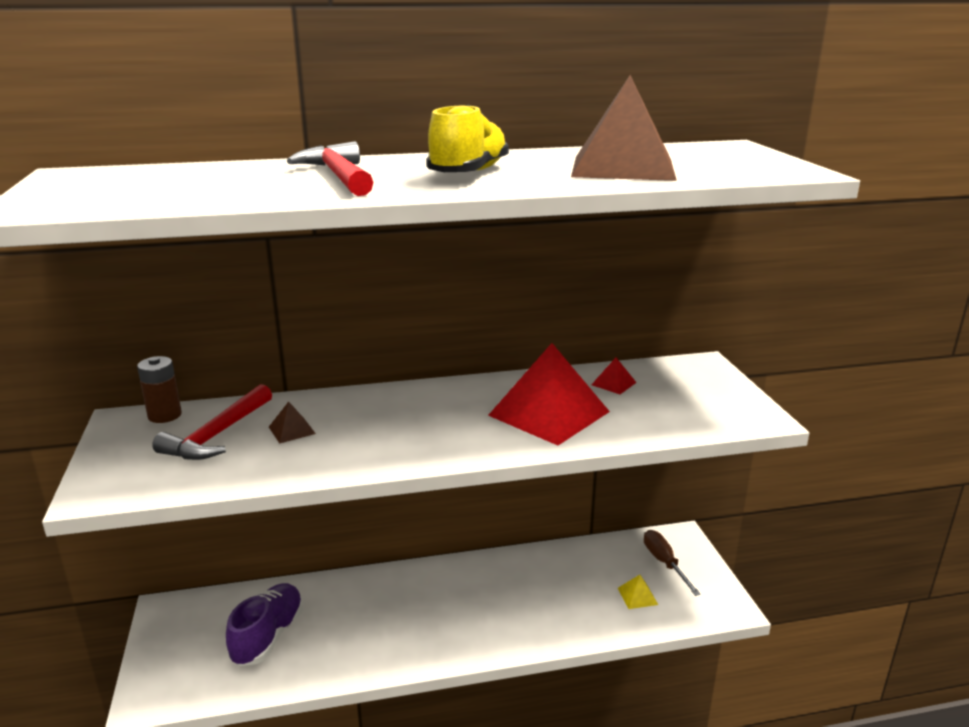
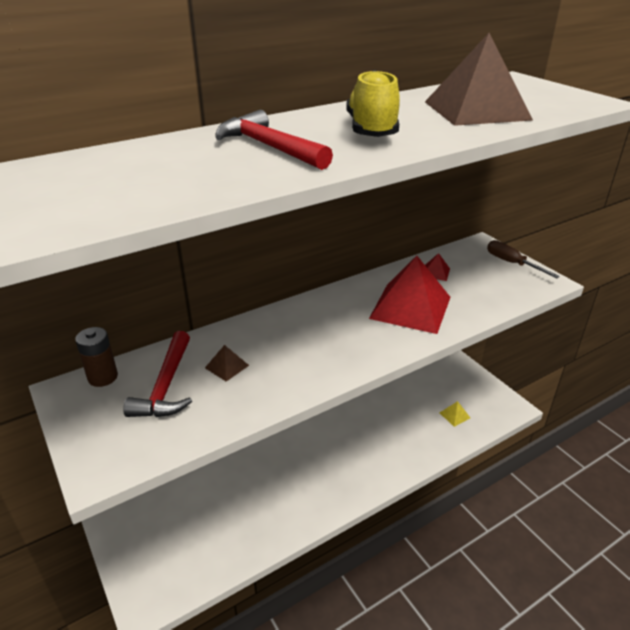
camera: 20 degrees left, 10 degrees up
(268, 636) = (213, 523): purple shoe -> none
(664, 563) = (458, 386): brown screwdriver -> brown screwdriver (512, 263)

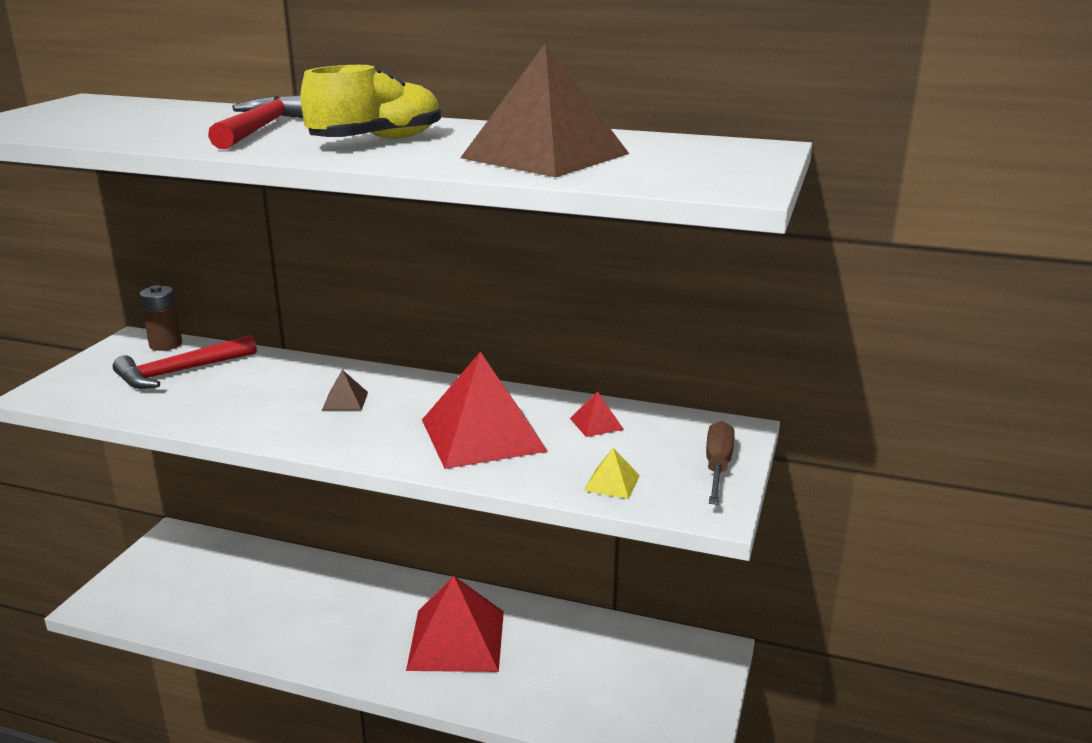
camera: 50 degrees right, 10 degrees down
(227, 366) = (239, 384): brown pyramid -> brown pyramid (345, 401)
(369, 441) = (456, 639): none -> red pyramid
(454, 415) = (596, 694): yellow pyramid -> yellow pyramid (611, 483)

